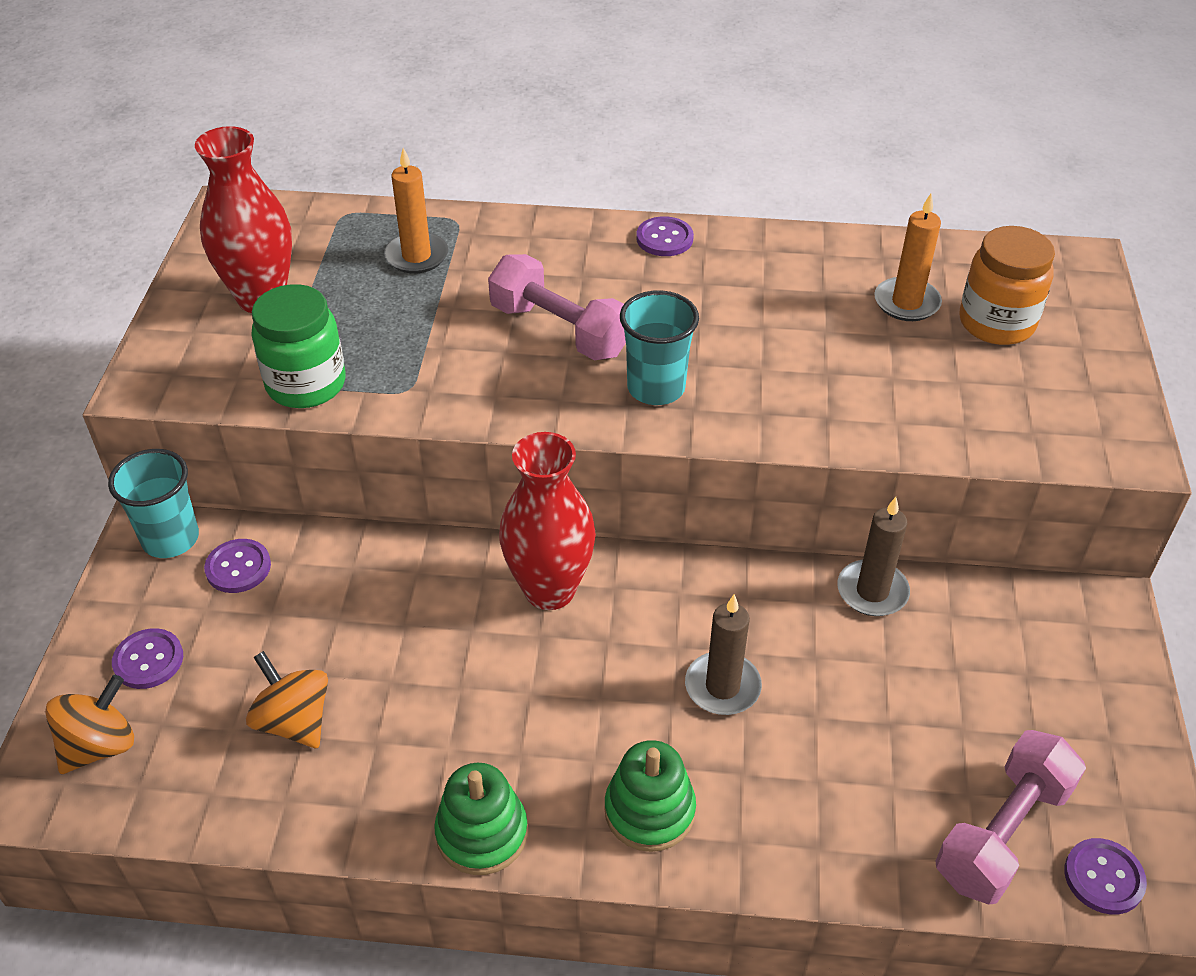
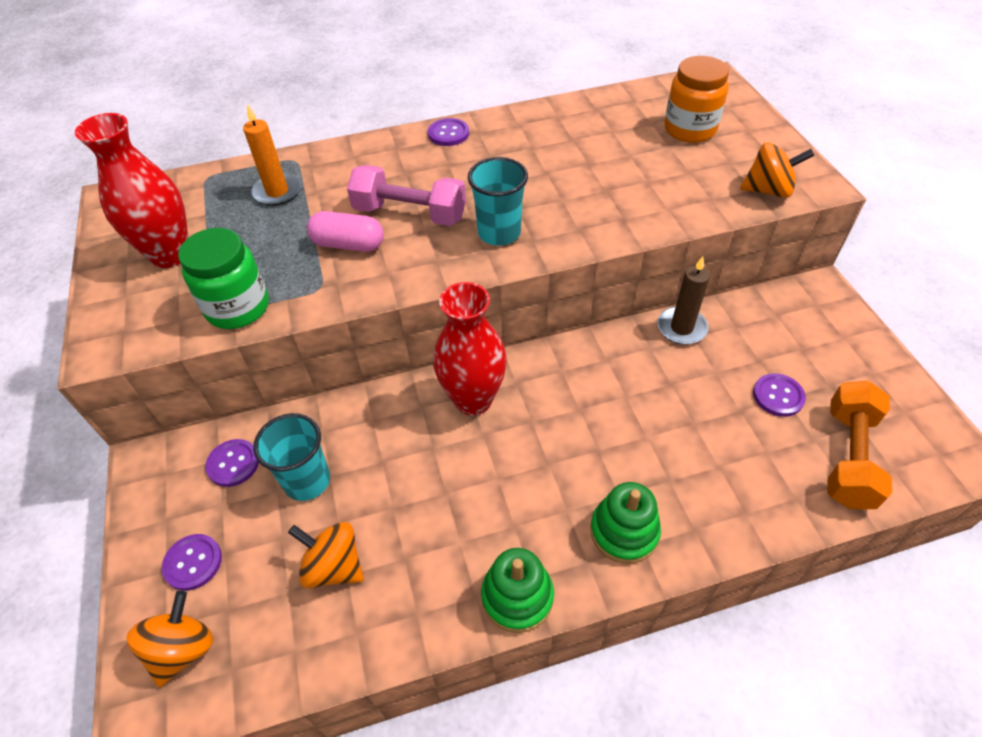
camera: 20 degrees left, 5 degrees up
(170, 539) = (168, 460): turquoise cup -> turquoise cup (307, 481)
(466, 347) = (348, 244): none -> pink capsule
(722, 686) = (624, 425): brown candle -> none
(906, 302) = (628, 132): orange candle -> none
(1002, 833) = (848, 457): pink dumbbell -> orange dumbbell
(1053, 439) = (768, 190): none -> orange spinning top
(1103, 877) = (922, 462): purple button -> purple button (778, 396)

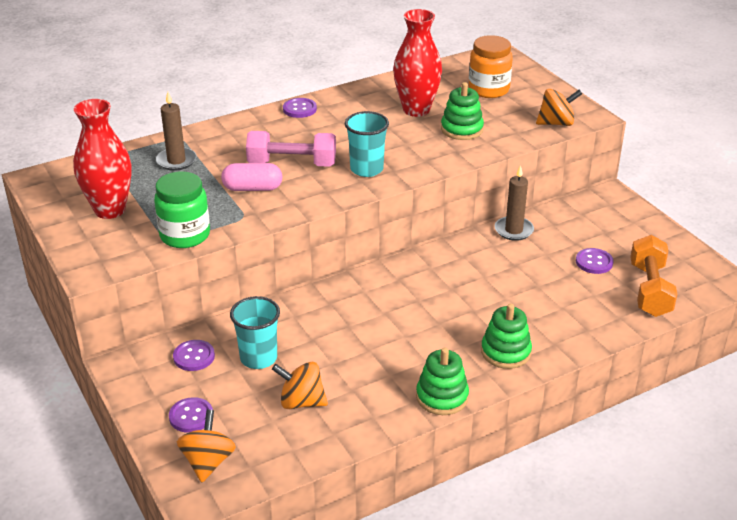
camera: 15 degrees left, 15 degrees down
(277, 192) = (176, 161): orange candle -> brown candle
(473, 399) = (368, 293): red vase -> red vase (416, 110)
(639, 186) = (462, 129): none -> green stacking toy

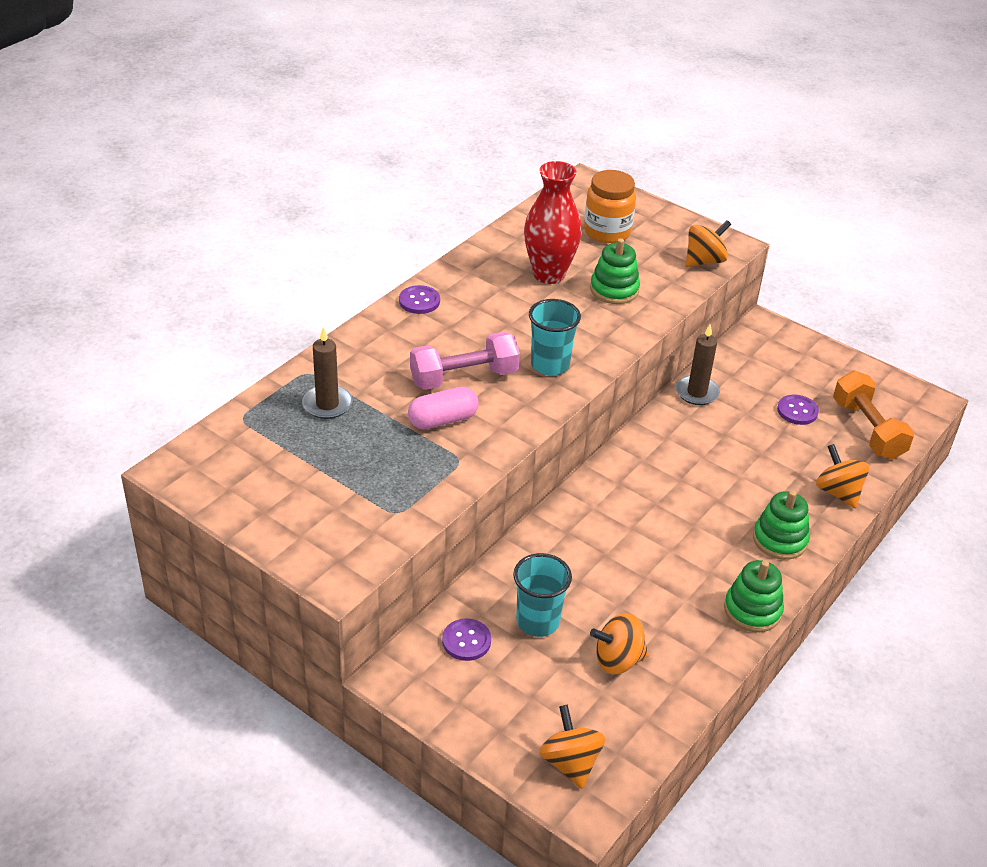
camera: 25 degrees left, 5 degrees up
(110, 210) = (298, 490): red vase -> none
(185, 235) = (412, 501): green jar -> none
(191, 416) = (514, 714): purple button -> none
(586, 330) = (838, 492): none -> orange spinning top

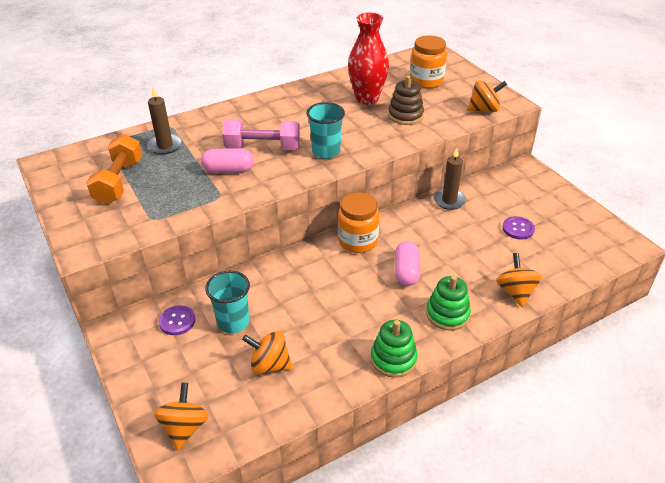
camera: 25 degrees right, 0 degrees up
(419, 301) = (270, 99): purple button -> none
(614, 290) = (405, 115): green stacking toy -> brown stacking toy
(620, 475) = (357, 241): none -> orange jar
(702, 500) = (406, 271): none -> pink capsule
(867, 430) = (567, 254): orange dumbbell -> orange dumbbell (119, 182)

